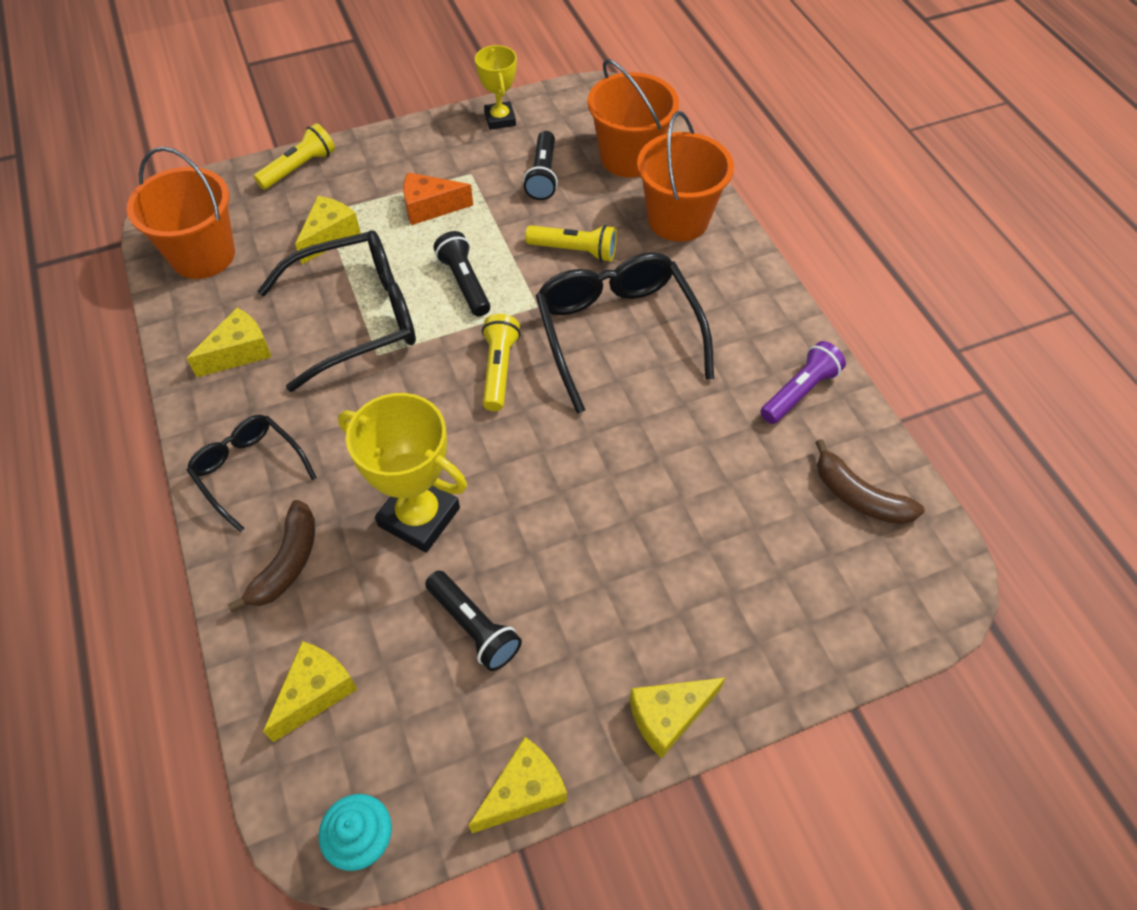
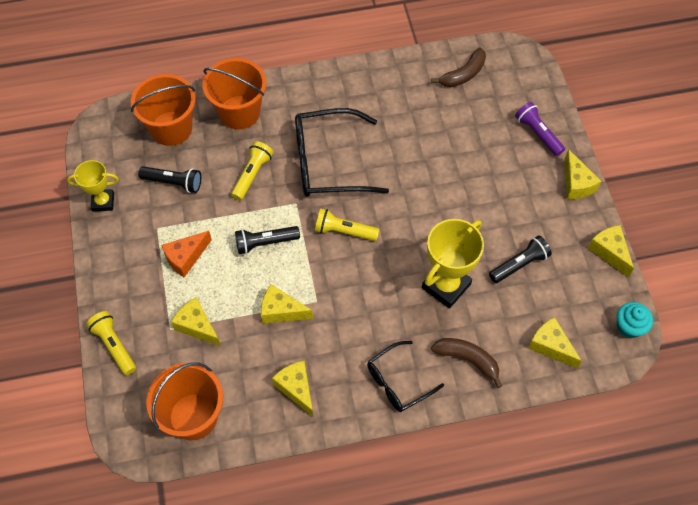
camera: 80 degrees left, 5 degrees up
(358, 317) = (281, 311): black glasses -> yellow cheese
(430, 207) = (186, 257): orange cheese -> orange cheese turned 45 degrees clockwise
(799, 392) = (391, 83): purple flashlight -> purple flashlight (538, 134)

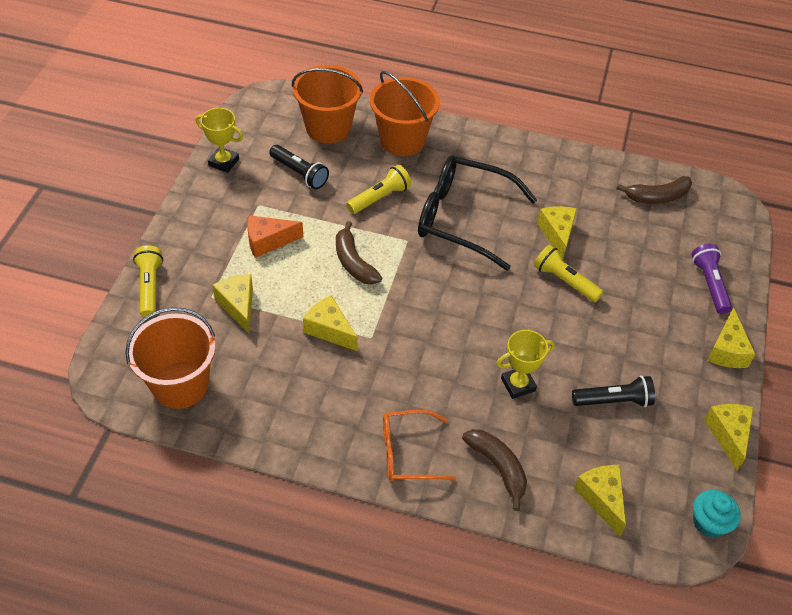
camera: 25 degrees right, 10 degrees down
(265, 243) = (354, 262): black flashlight -> brown banana
(296, 388) = (298, 408): yellow cheese -> yellow cheese (557, 234)
(344, 231) = (440, 286): yellow flashlight -> yellow flashlight (565, 281)
(397, 382) = (407, 453): black glasses -> orange glasses
(446, 286) = (518, 384): yellow trophy -> yellow trophy, size x0.61

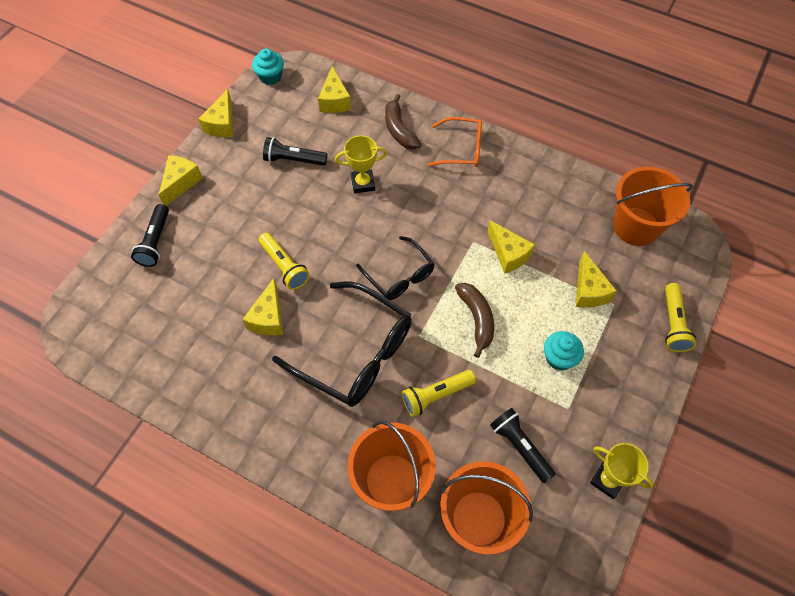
camera: 165 degrees left, 10 degrees up
(268, 241) = (559, 358): orange cheese -> turquoise cupcake
(442, 290) = (400, 276): none -> black glasses
(657, 197) = (143, 346): brown banana -> none
(709, 284) = (155, 242): purple flashlight -> black flashlight

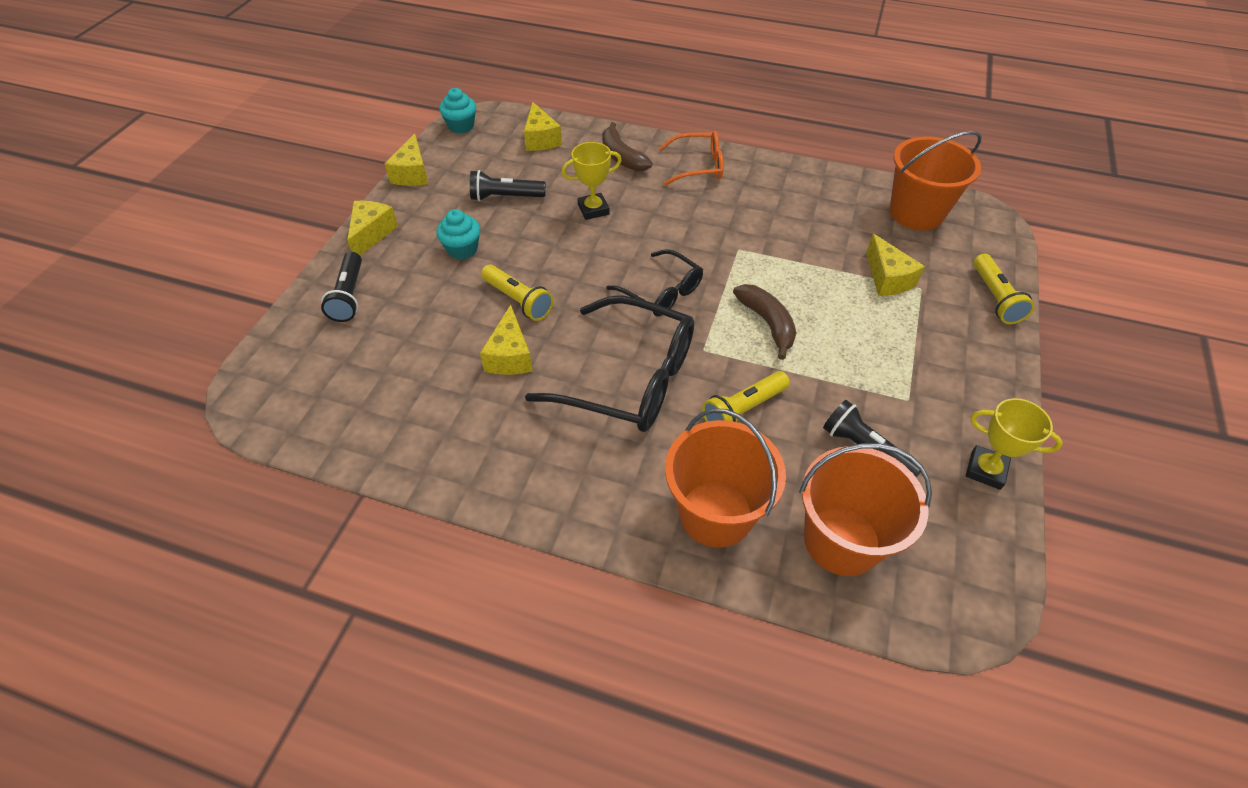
camera: 10 degrees left, 10 degrees down
(508, 254) = (783, 255): yellow cheese -> none
(559, 358) = (878, 349): turquoise cupcake -> turquoise cupcake (462, 249)

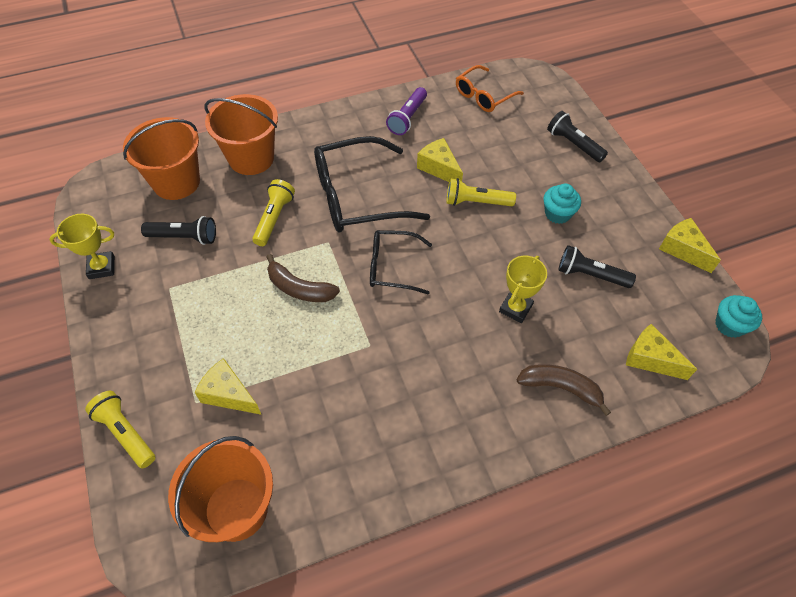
camera: 140 degrees right, 5 degrees up
(372, 234) = (627, 187): yellow cheese -> none
(467, 442) = (407, 118): none -> purple flashlight
(505, 197) = (590, 275): black flashlight -> black flashlight turned 120 degrees counterclockwise
(698, 166) = (484, 426): orange glasses -> orange glasses (483, 96)

